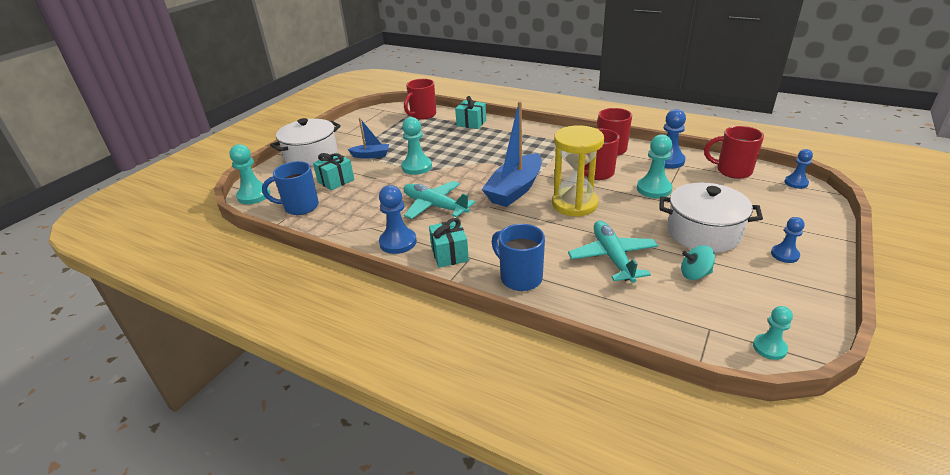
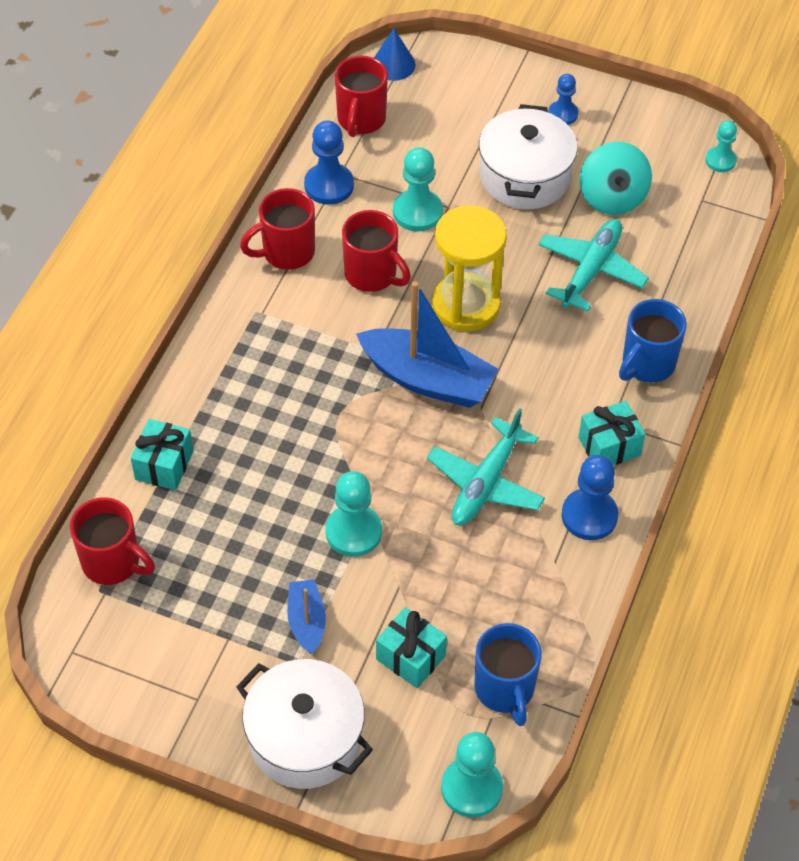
camera: 100 degrees left, 20 degrees up
(612, 257) = (591, 270): turquoise plane -> turquoise plane turned 135 degrees clockwise
(695, 274) = (612, 197): turquoise spinning top -> turquoise spinning top, size x1.60
(796, 183) = (393, 64): blue pawn -> blue cone

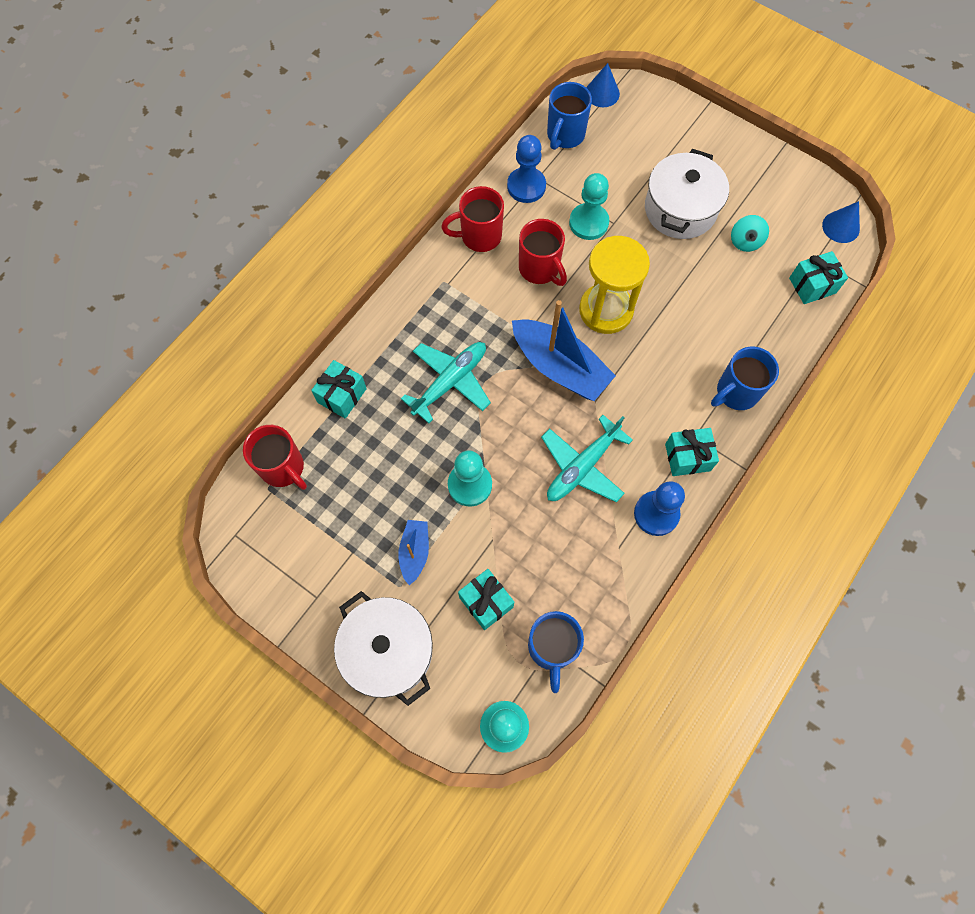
camera: 15 degrees right, 15 degrees up
(361, 120) = (565, 135): red mug -> blue mug
(563, 114) = (724, 161): blue pawn -> none
(591, 270) = (712, 301): turquoise plane -> turquoise plane (450, 382)
(612, 197) = (745, 241): turquoise spinning top -> turquoise spinning top, size x0.62
(704, 230) = (812, 285): none -> turquoise gift
(720, 160) = (841, 227): turquoise pawn -> blue cone

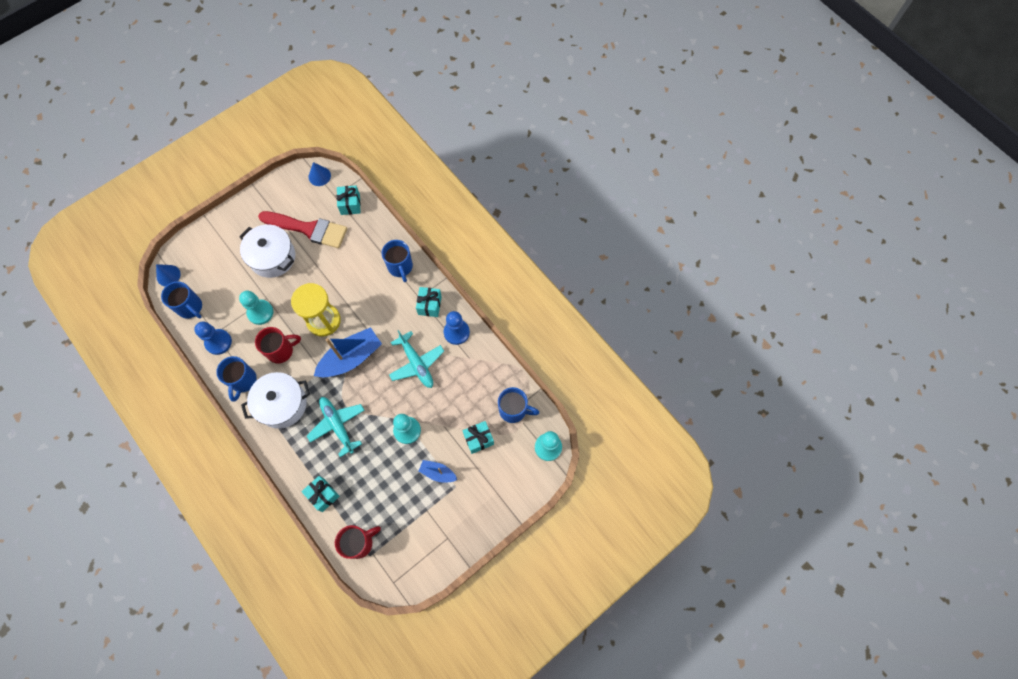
camera: 75 degrees left, 0 degrees up
(388, 651) = (490, 502): white pot -> white pot (282, 404)
(479, 236) = (243, 381): red mug -> blue mug
(745, 241) = (308, 229): turquoise spinning top -> red brush

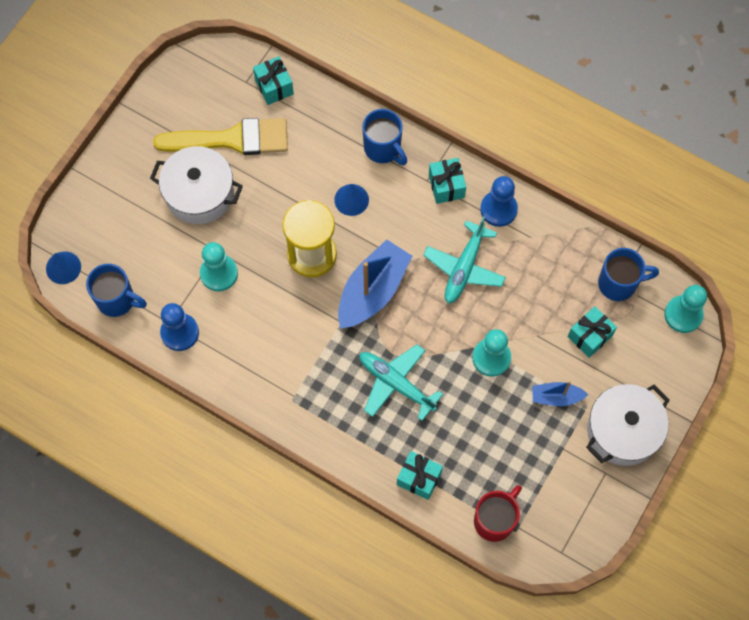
camera: 20 degrees left, 0 degrees up
(243, 381) = (240, 371): blue mug -> none
(281, 351) = (272, 314): red mug -> none
(282, 404) = (308, 383): white pot -> white pot (622, 431)
(308, 229) = (232, 139): red brush -> yellow brush
(319, 176) = (211, 61): blue cone -> blue cone (351, 199)
(416, 363) = (464, 268): turquoise plane -> turquoise plane turned 75 degrees clockwise

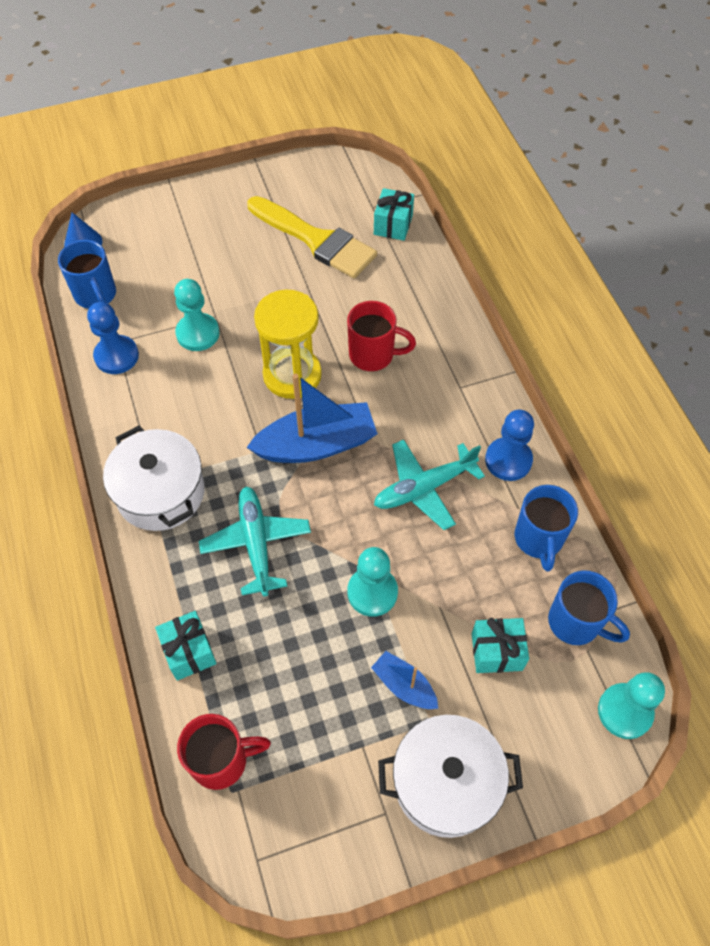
camera: 40 degrees right, 10 degrees down
(199, 194) = (247, 263): white pot -> white pot (160, 492)
(351, 199) = (373, 355): blue cone -> red mug
(383, 149) = (443, 334): blue mug -> blue mug (538, 539)
(446, 186) = (474, 404): turquoise gift -> none

